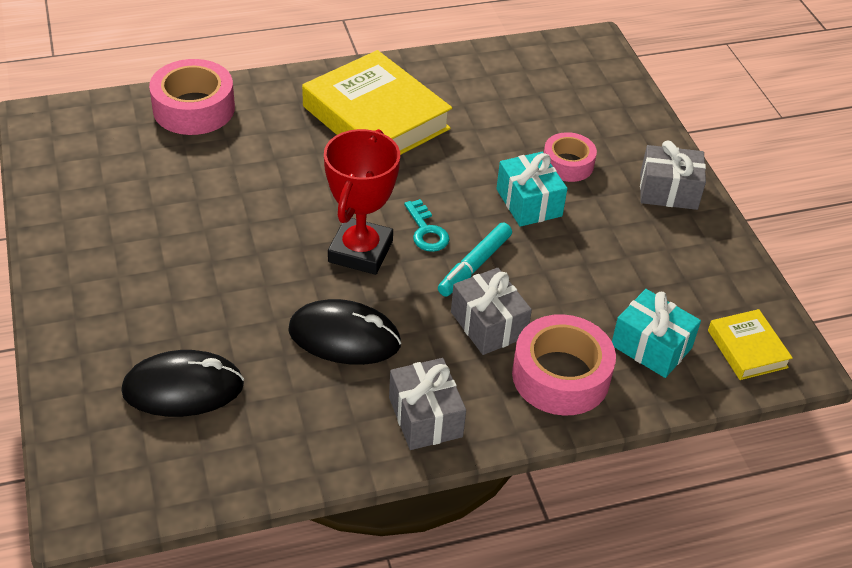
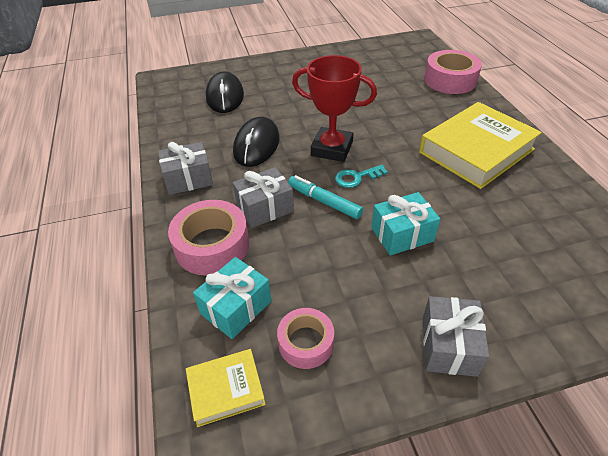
camera: 95 degrees right, 0 degrees up
(568, 164) = (463, 263): pink tape -> pink tape (306, 343)

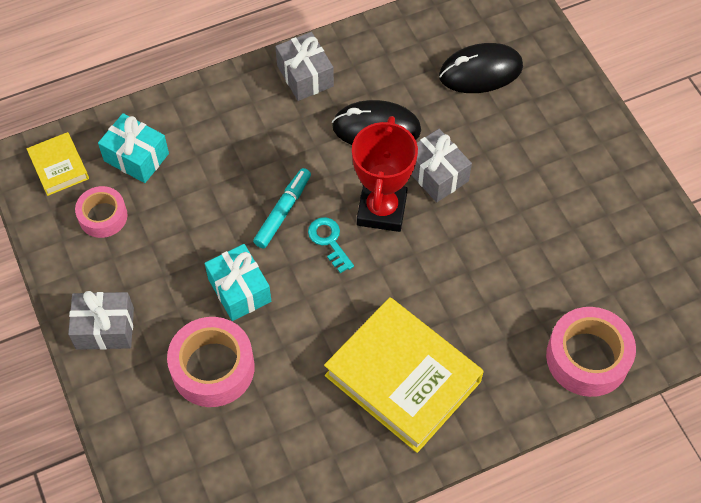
camera: 80 degrees right, 15 degrees up
(212, 245) = (208, 122): pink tape -> pink tape (213, 368)
(265, 208) = (266, 157): grey gift -> grey gift (436, 174)

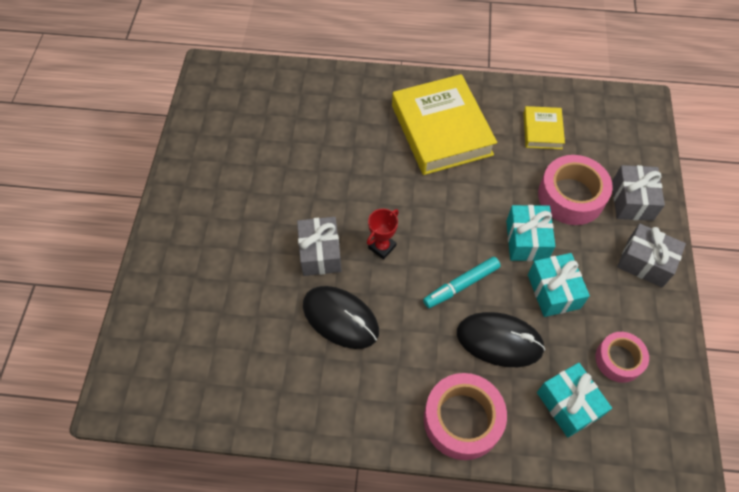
camera: 150 degrees left, 0 degrees up
(59, 167) = (647, 433): yellow book -> yellow book (542, 130)
(189, 250) = (553, 291): none -> turquoise gift
(305, 76) = (370, 408): grey gift -> grey gift (632, 201)
(329, 241) = (437, 243): turquoise key -> none
(382, 210) = (382, 247): red trophy -> red trophy, size x0.52
(480, 71) = (215, 325): black mouse -> black mouse (499, 341)
(587, 357) = (314, 88): pink tape -> pink tape (462, 420)

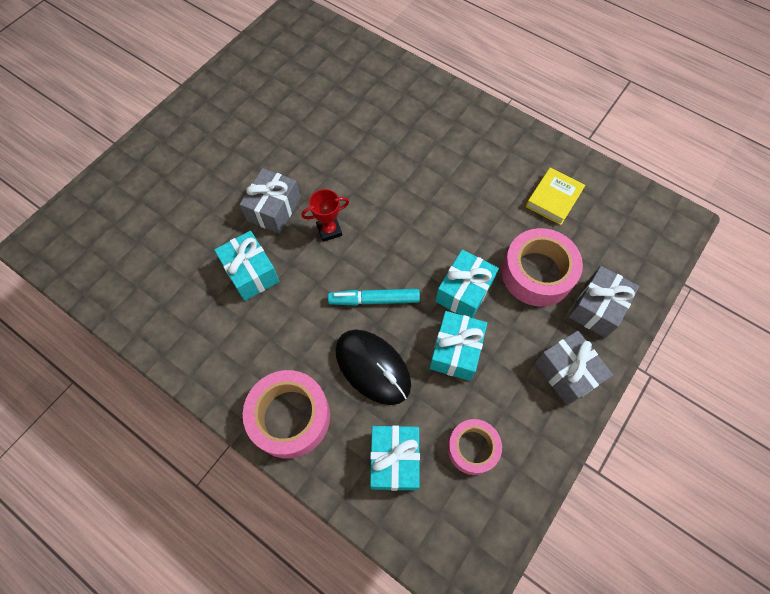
camera: 30 degrees right, 5 degrees up
(340, 318) = (251, 273): black mouse -> turquoise gift
(441, 130) = (456, 154): yellow book -> none

